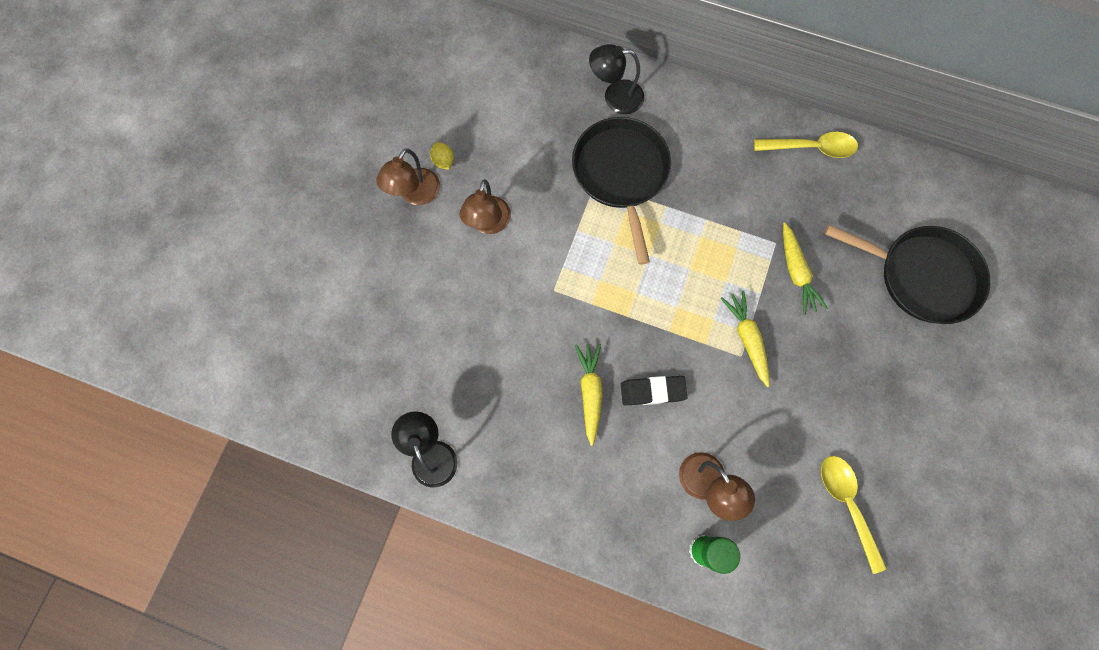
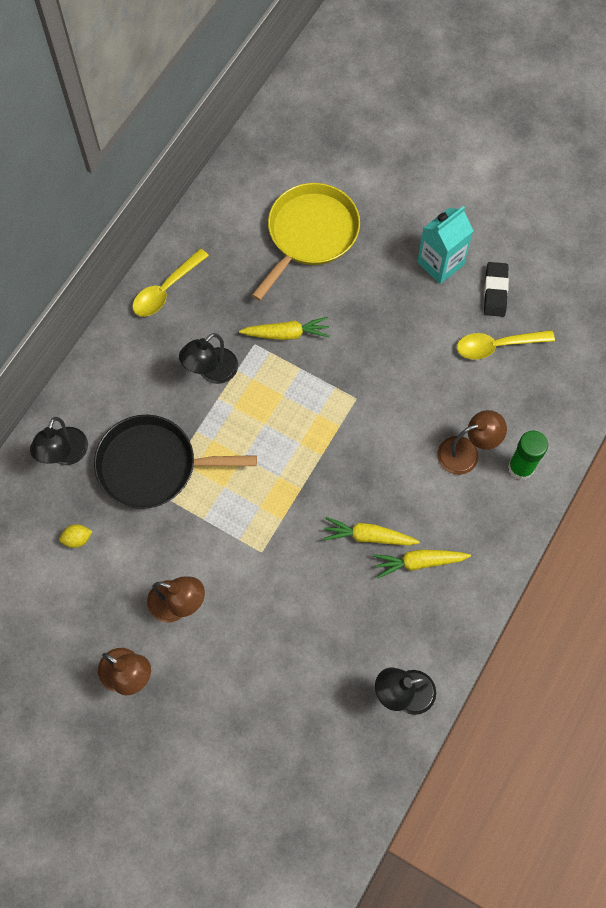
camera: 80 degrees left, 5 degrees down
(443, 161) = (96, 640): yellow lemon -> yellow lemon (77, 539)
(652, 391) = (376, 481): black eraser -> black eraser (495, 291)
(733, 208) = (211, 372): none -> black lamp
(747, 339) = (341, 390): yellow carrot -> yellow carrot (419, 562)
(811, 148) = (166, 290): yellow spoon -> yellow spoon turned 150 degrees counterclockwise
(922, 276) = (310, 234): black pan -> yellow pan
(932, 424) = (440, 263): none -> turquoise carton

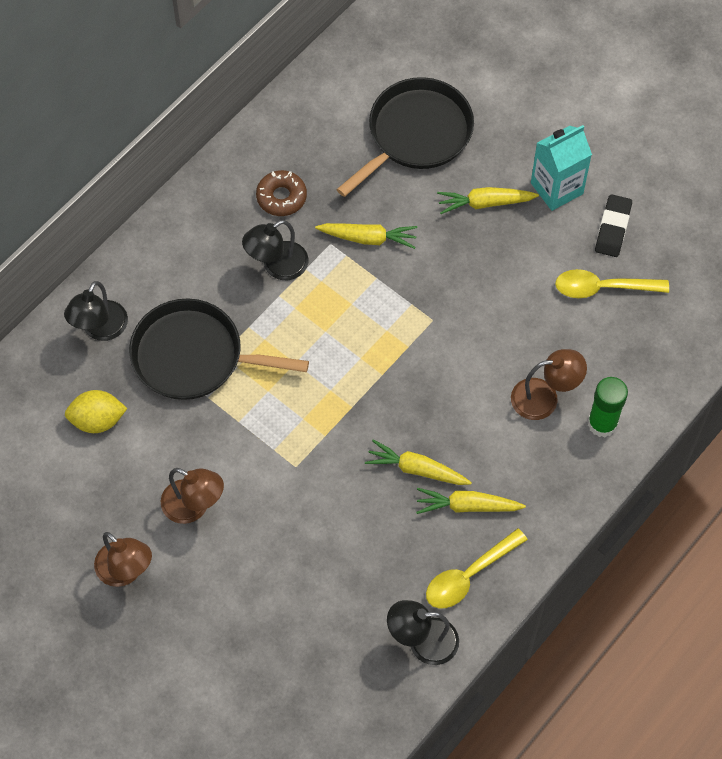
camera: 10 degrees right, 5 degrees down
(77, 539) = (97, 420): yellow lemon -> yellow lemon, size x1.66
(166, 290) = (243, 170): yellow spoon -> yellow spoon (469, 576)
(203, 309) = (281, 197): none -> brown donut
(310, 234) = (416, 134): yellow pan -> black pan
(382, 286) = (485, 203): none -> yellow carrot

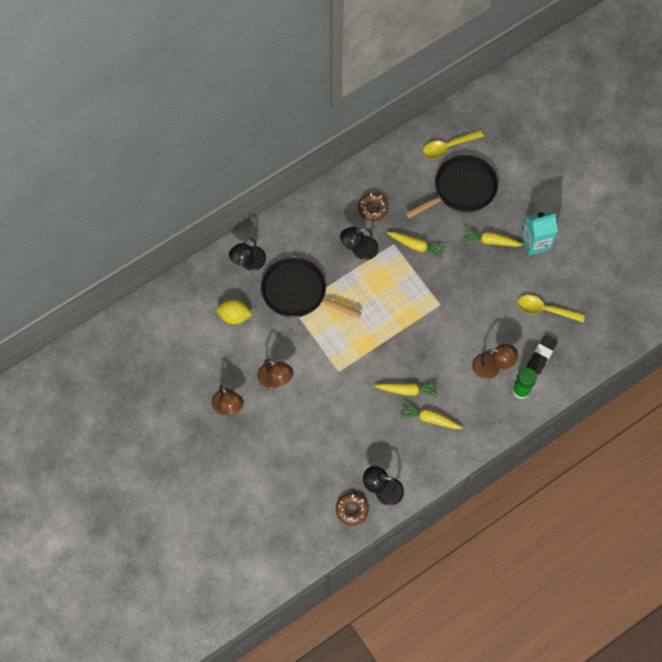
camera: 15 degrees right, 5 degrees up
(380, 689) = (352, 510): none -> brown donut
(417, 469) = (407, 390): yellow carrot -> yellow carrot turned 150 degrees clockwise
(469, 576) = (419, 459): yellow spoon -> yellow spoon (447, 147)
(613, 228) = (561, 275): black eraser -> black eraser (541, 355)

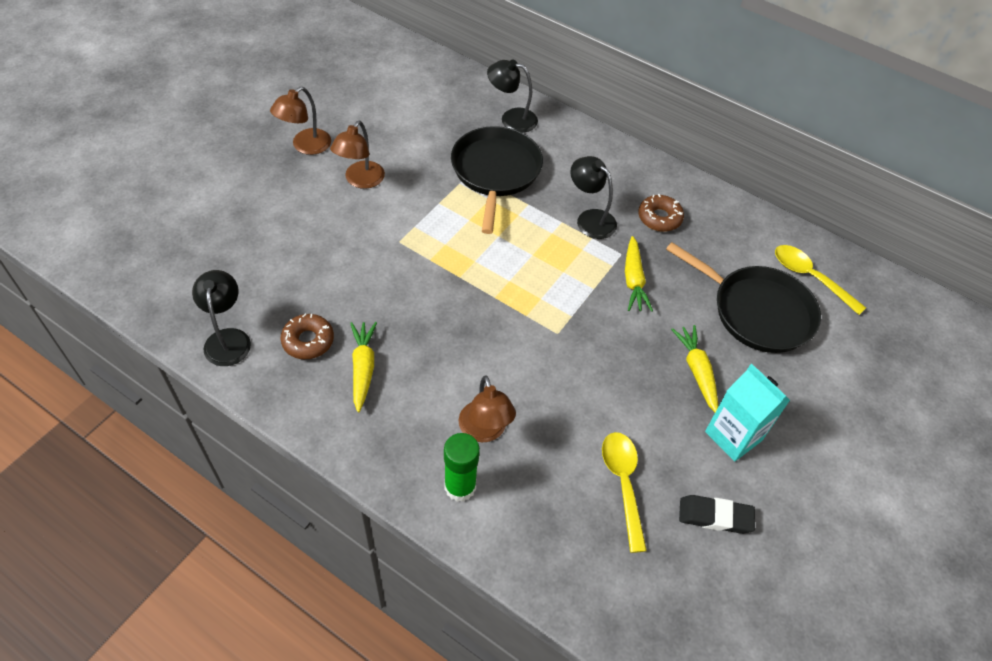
camera: 65 degrees right, 15 degrees down
(234, 316) = (433, 122): yellow lemon -> none
(352, 510) = (186, 309): brown donut -> brown donut (308, 341)
(407, 390) = (400, 327): yellow carrot -> none
(541, 355) = (537, 501): black eraser -> black eraser (715, 516)

